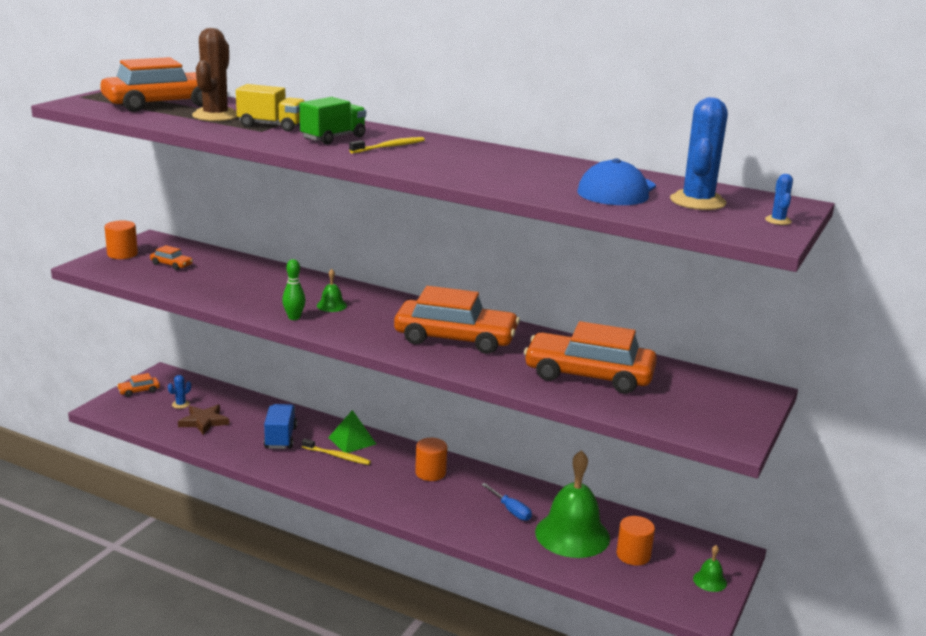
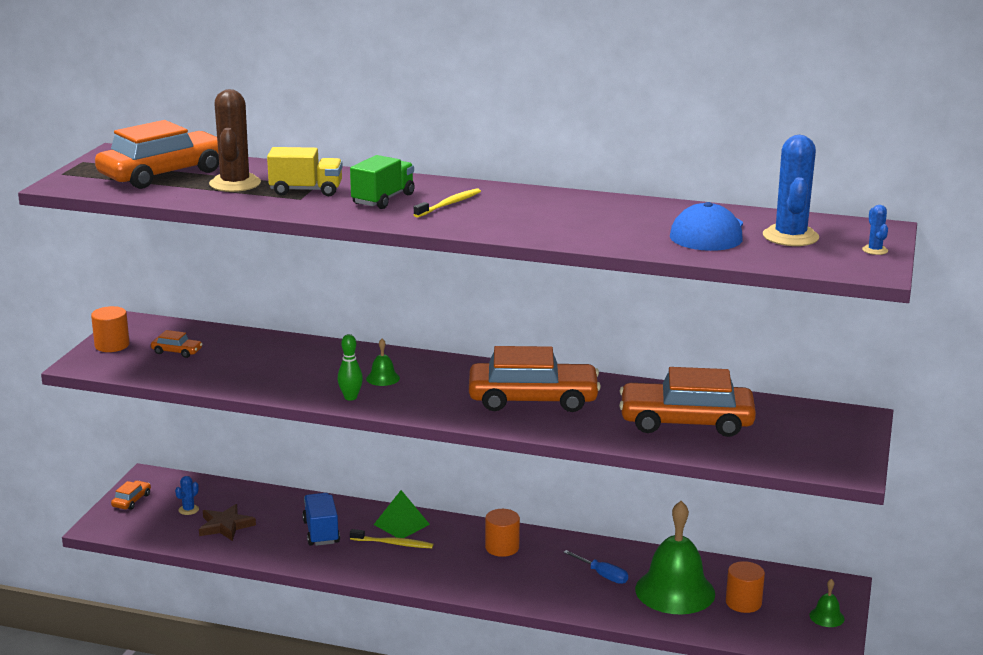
camera: 10 degrees left, 0 degrees up
(139, 391) = (131, 500): orange car -> orange car turned 150 degrees clockwise

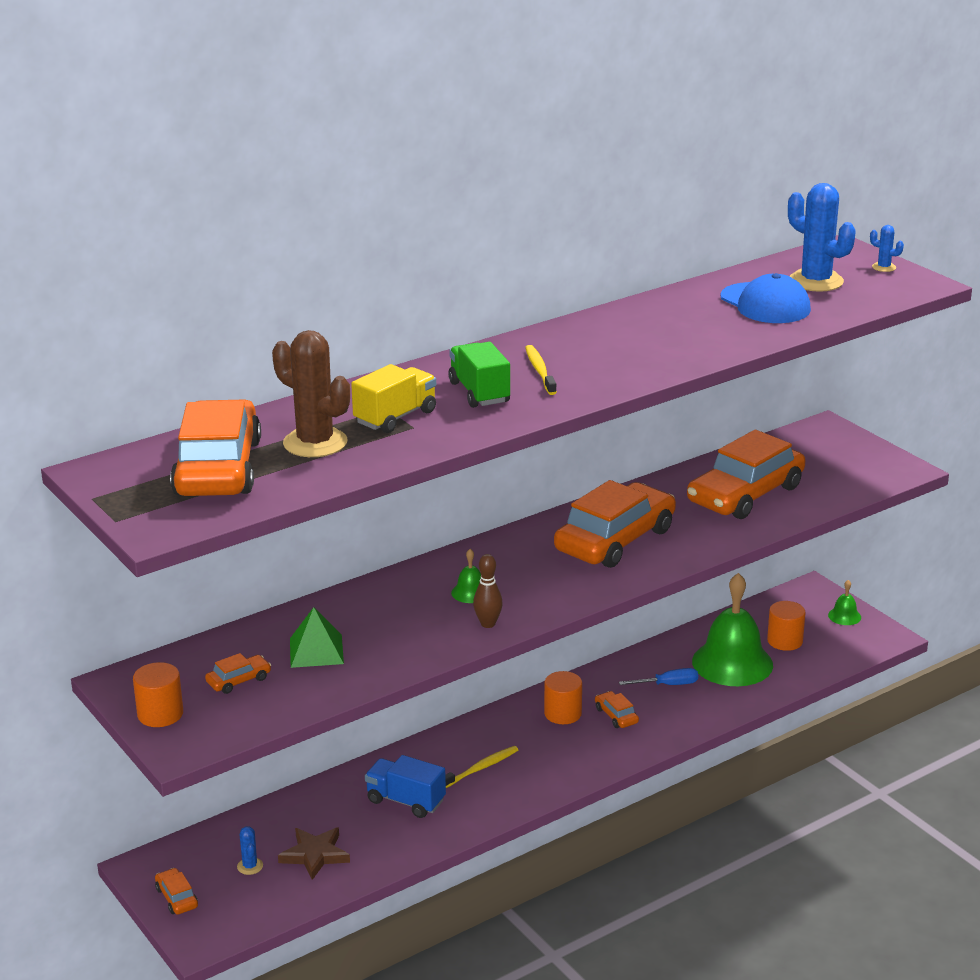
camera: 50 degrees left, 5 degrees up
(350, 397) = (488, 624): green bowling pin -> brown bowling pin
(401, 524) = (453, 749): green pyramid -> green pyramid (316, 651)
(531, 569) = (616, 715): none -> orange car

